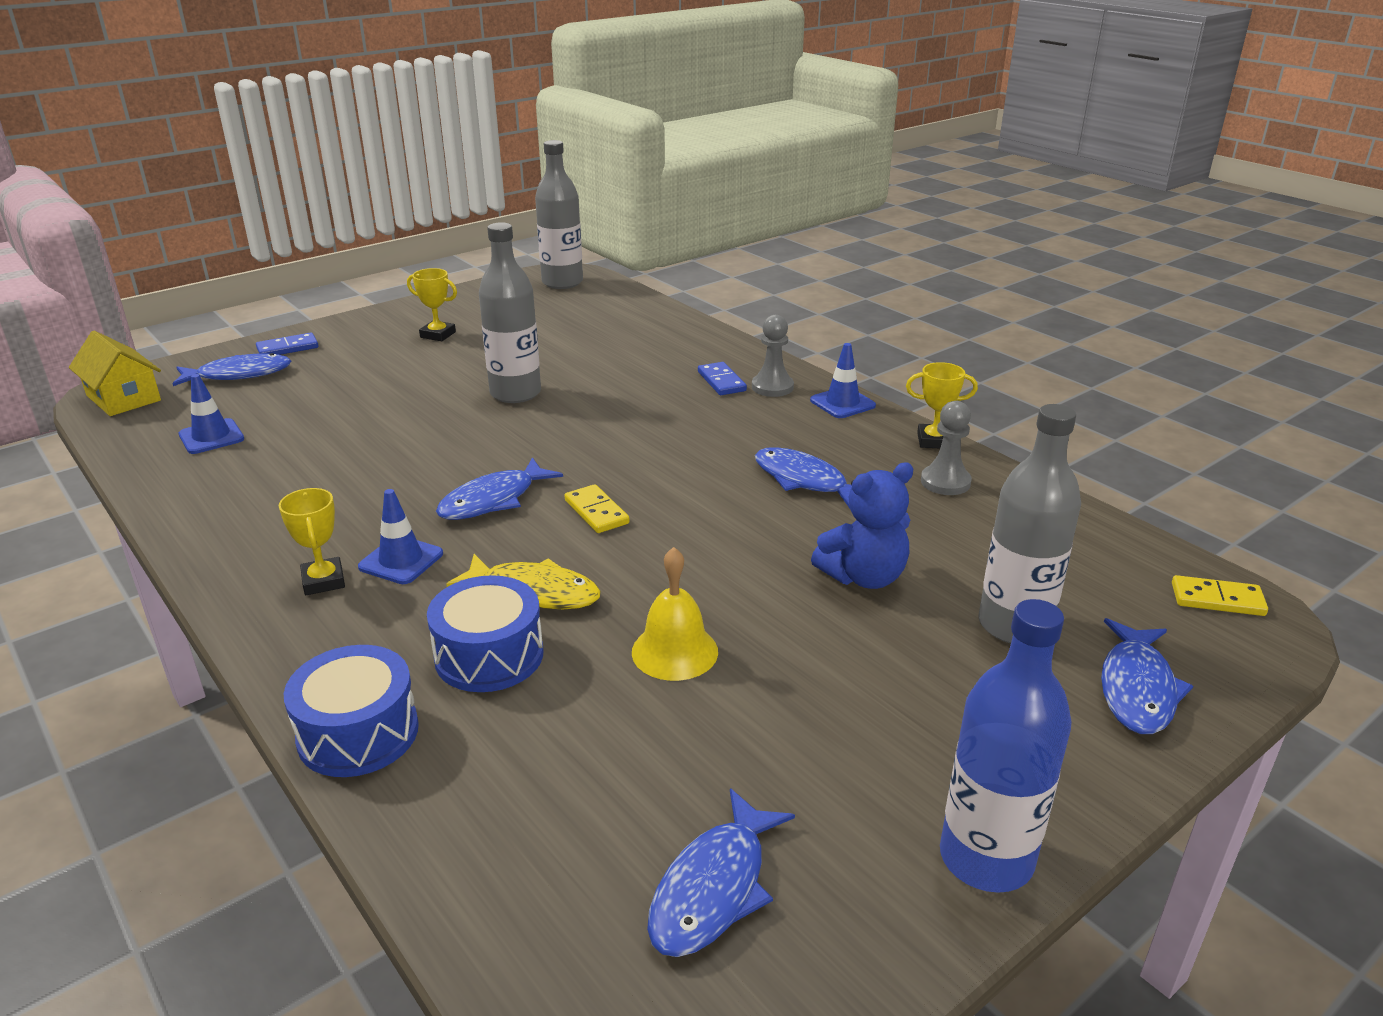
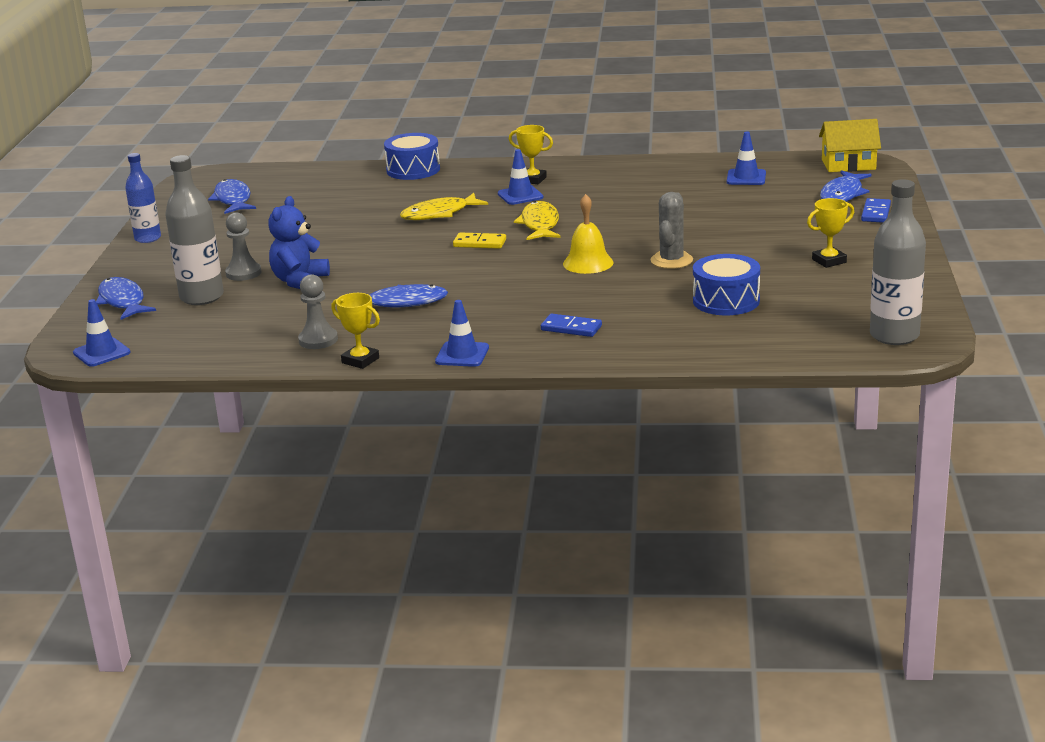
camera: 135 degrees right, 5 degrees down
(489, 655) = (413, 197): blue drum -> blue drum (726, 301)
(493, 500) = (540, 224): blue fish -> yellow fish
(515, 393) = (671, 260): grey bottle -> grey cactus
(674, 651) = (342, 227): yellow bell -> yellow bell (588, 263)
(772, 387) = (530, 341): grey pawn -> grey pawn (243, 273)
(934, 441) = (360, 360): yellow trophy -> yellow trophy turned 75 degrees clockwise
(986, 858) = (148, 238): blue bottle -> blue bottle, size x0.66
(1217, 599) = (101, 353): yellow domino -> blue traffic cone

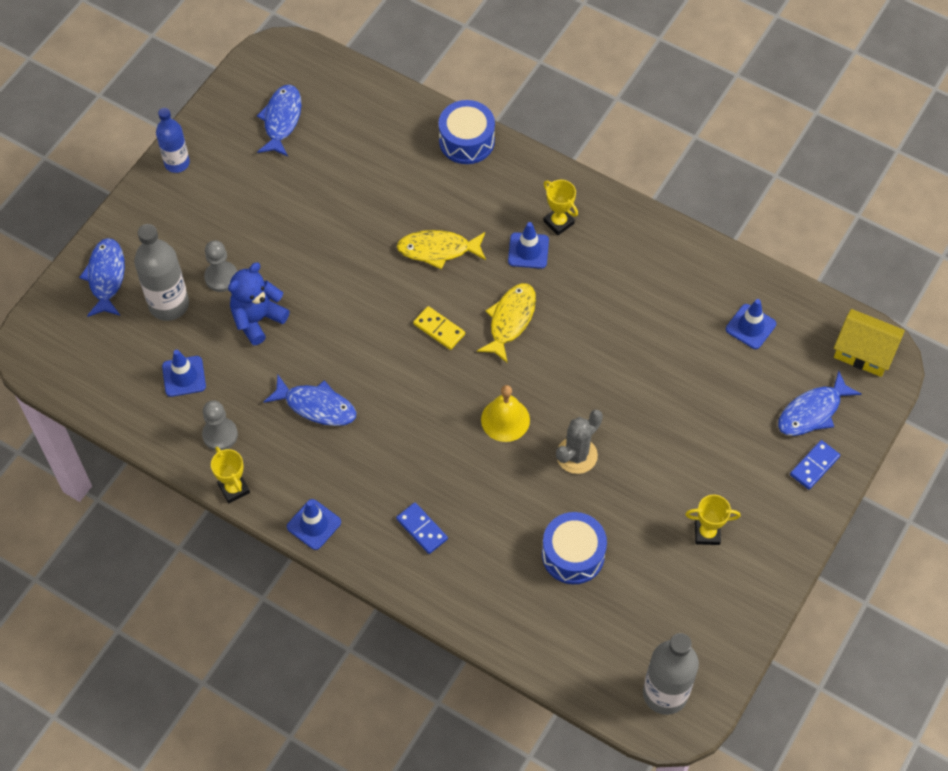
camera: 25 degrees right, 35 degrees up
(101, 353) = (53, 362): blue traffic cone -> blue traffic cone (184, 376)

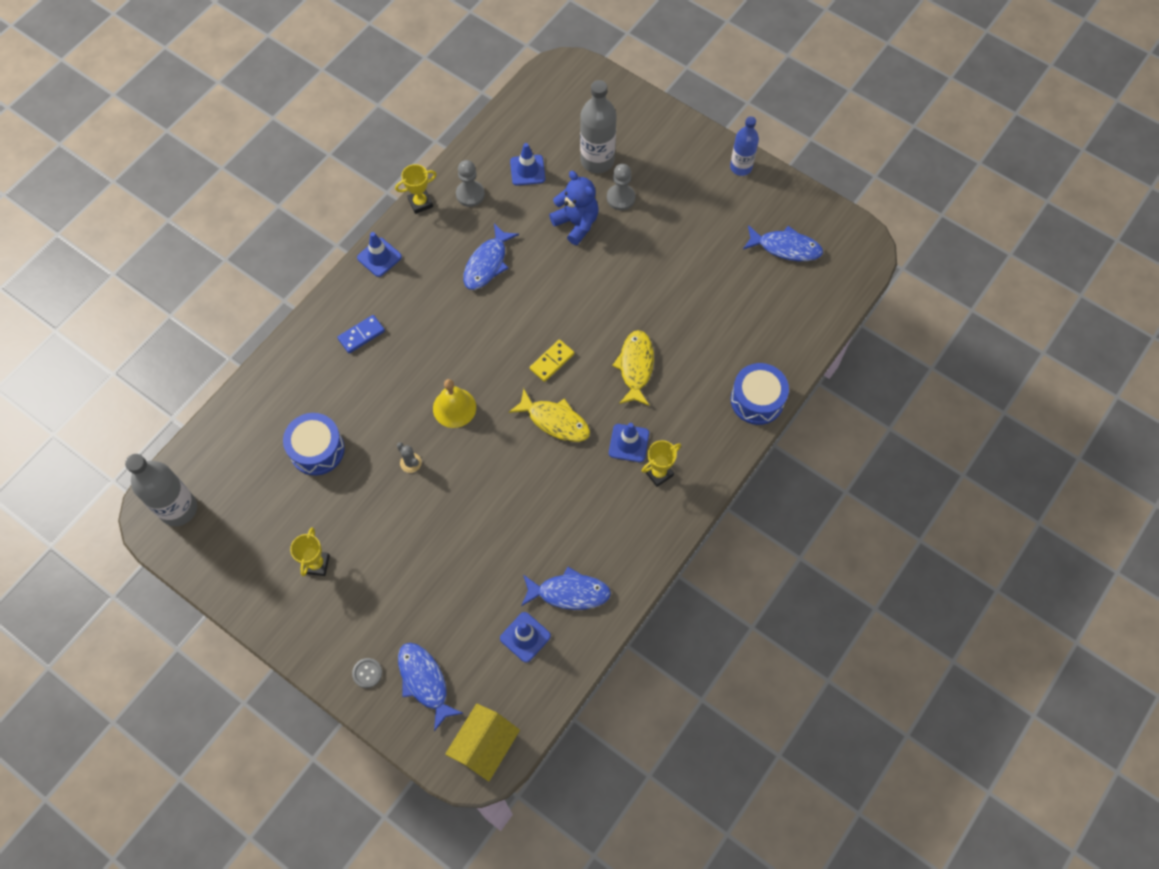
camera: 95 degrees right, 5 degrees up
(106, 277) = (628, 117): blue fish -> blue fish (569, 592)
(576, 455) = (410, 463): grey cactus -> grey cactus, size x0.58
(814, 466) = (367, 673): blue domino -> grey button

